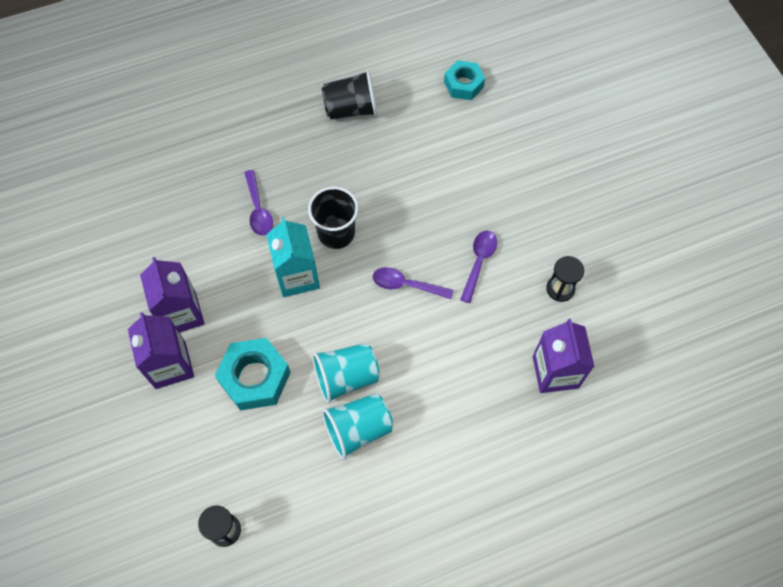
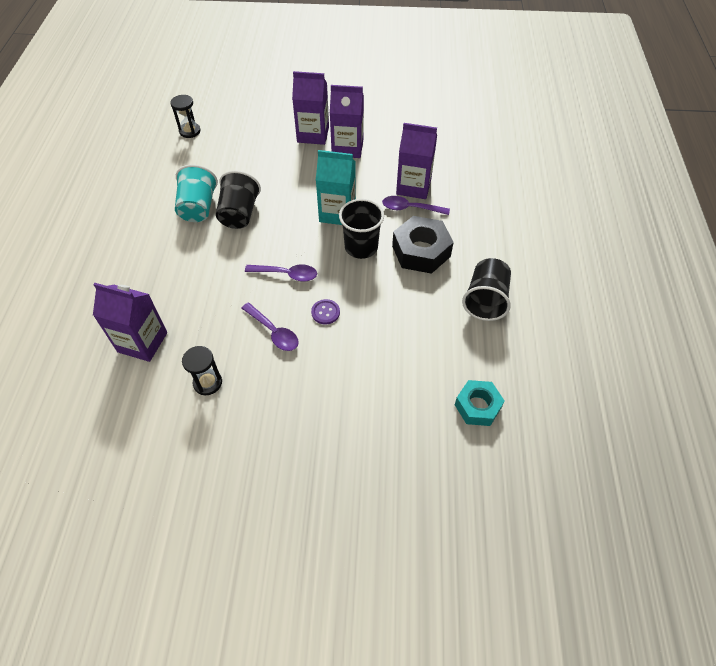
camera: 115 degrees right, 10 degrees down
(222, 218) = (413, 186): none -> purple carton
(255, 378) = (275, 169): turquoise nut -> none
(315, 178) = (421, 251): none -> black nut
(346, 377) = (239, 214): turquoise cup -> black cup
(406, 285) = (286, 274): purple spoon -> purple spoon turned 60 degrees clockwise
(433, 229) = (325, 312): none -> purple button

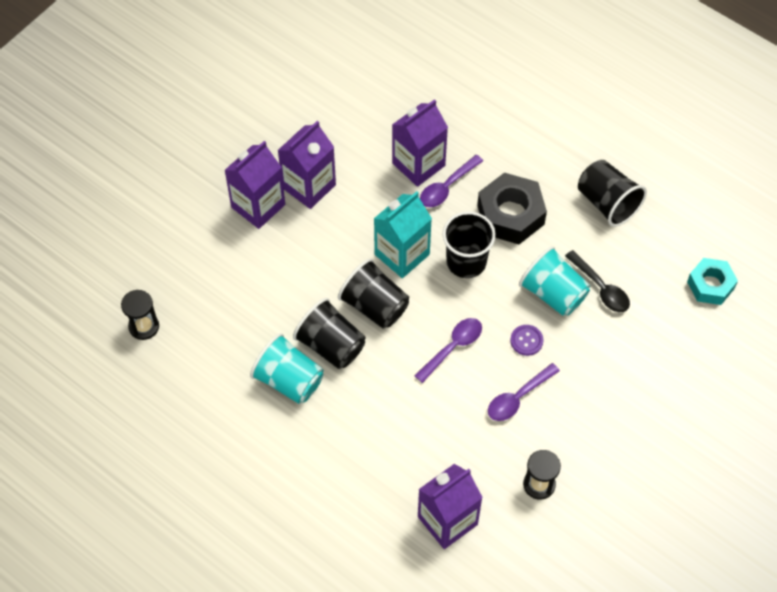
camera: 55 degrees left, 5 degrees up
(273, 332) = (518, 398): purple spoon -> purple spoon turned 150 degrees clockwise
(286, 219) = (375, 306): none -> black cup
(378, 308) = (553, 294): none -> turquoise cup
(409, 334) = (601, 288): none -> black spoon

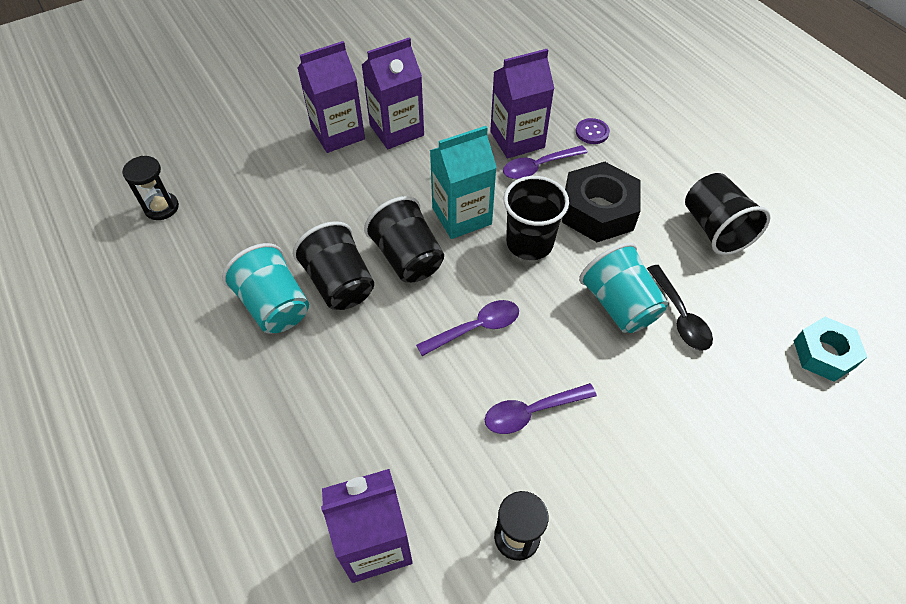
camera: 20 degrees right, 5 degrees down
(526, 340) = (567, 348): purple button -> purple button (592, 132)

